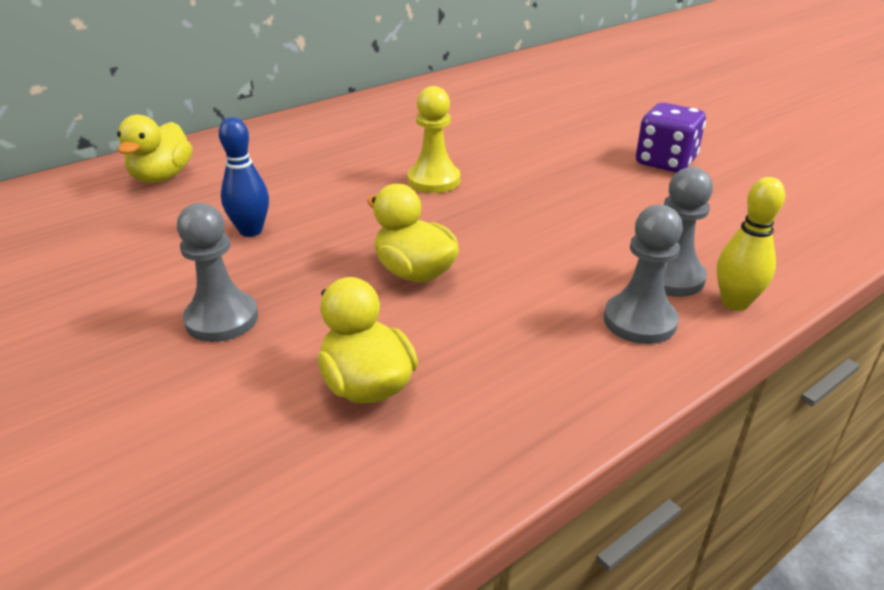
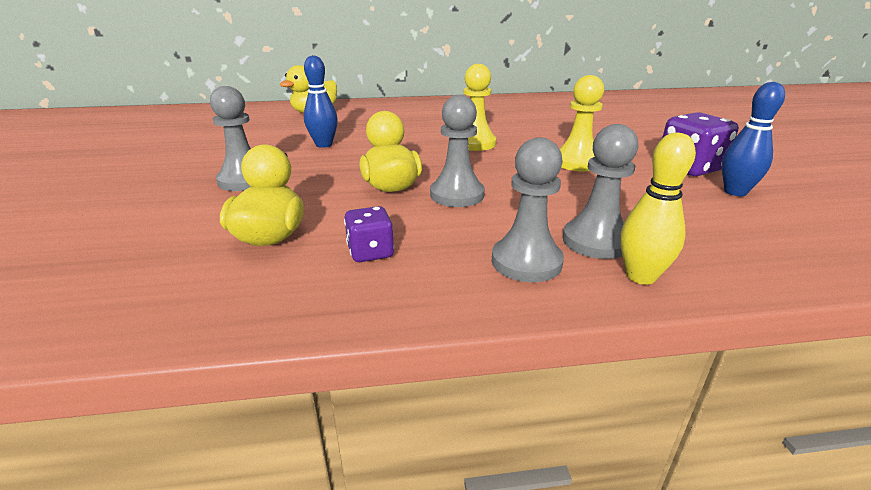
camera: 30 degrees right, 5 degrees down
(494, 363) = (370, 252): none -> purple dice
(495, 261) = (457, 195): none -> grey pawn
(563, 181) = (576, 162): none -> yellow pawn
(723, 183) = (735, 192): none -> blue bowling pin

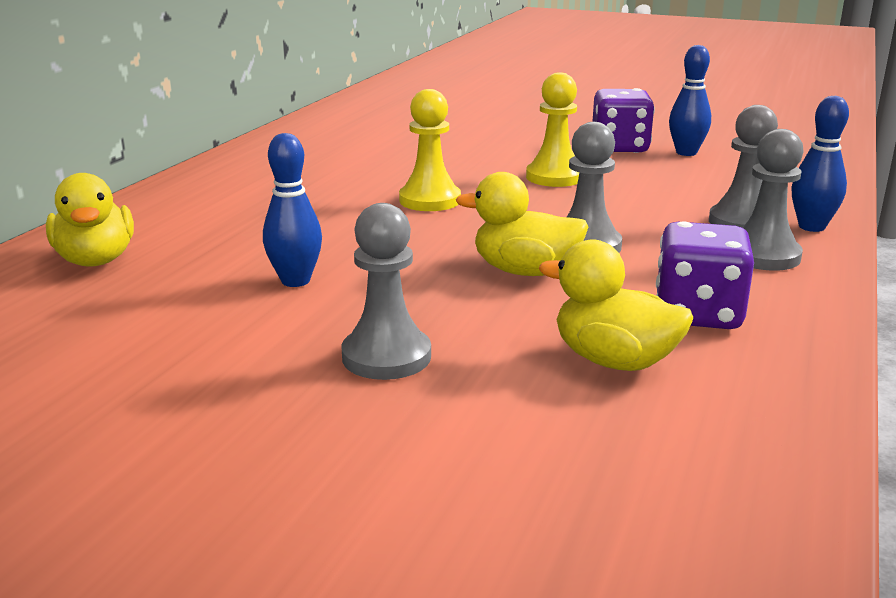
camera: 60 degrees left, 5 degrees down
(370, 252) = (698, 314): purple dice -> purple dice, size x1.68
(641, 276) = (811, 227): yellow bowling pin -> blue bowling pin

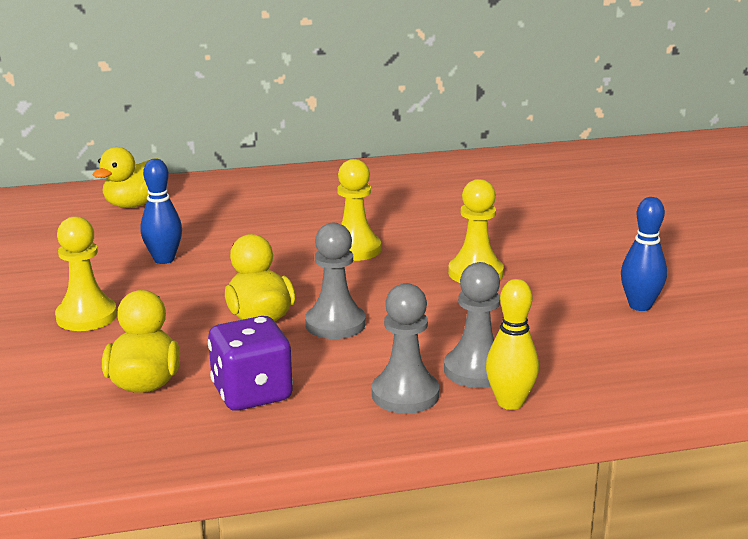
camera: 55 degrees right, 0 degrees up
(386, 357) = (86, 316): grey pawn -> yellow pawn
(619, 147) = (603, 276): purple dice -> none
(811, 227) = (510, 403): blue bowling pin -> yellow bowling pin

